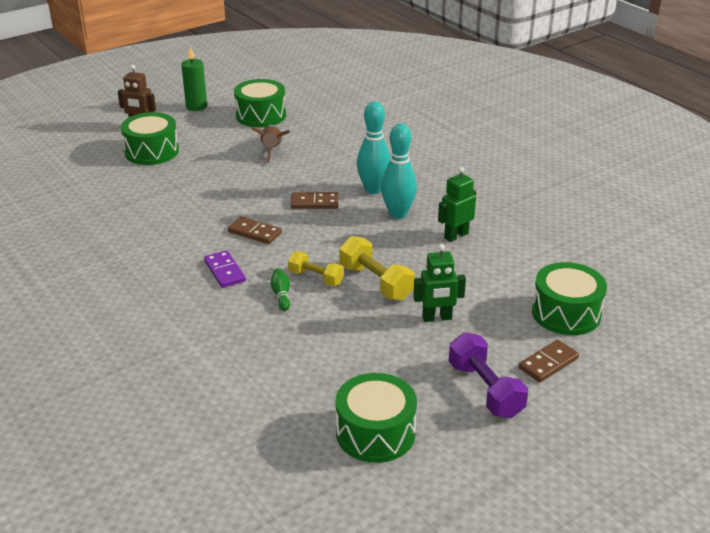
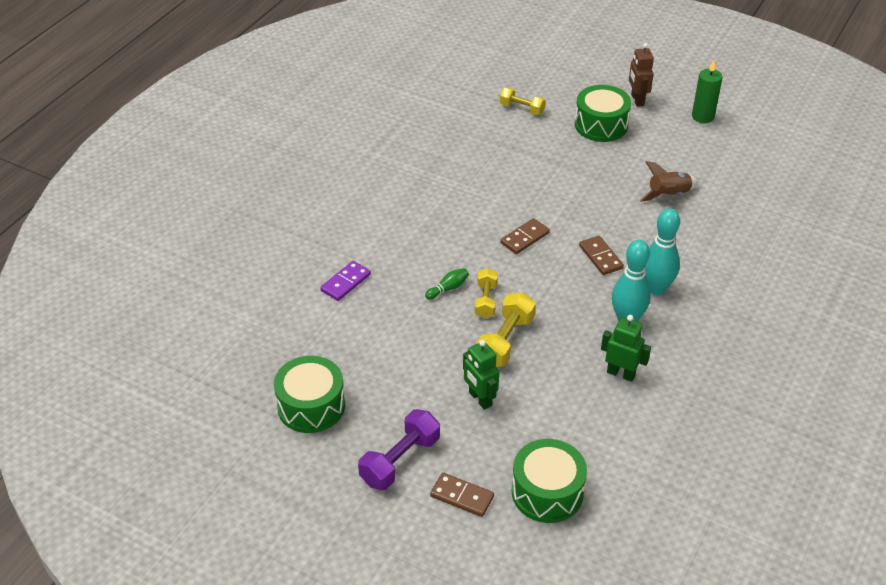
camera: 65 degrees right, 10 degrees up
(80, 182) = (522, 108): none -> yellow dumbbell
(225, 271) = (457, 243): purple domino -> purple domino (346, 283)
(254, 233) = (524, 238): brown domino -> brown domino turned 45 degrees clockwise
(261, 115) = (726, 163): green drum -> none

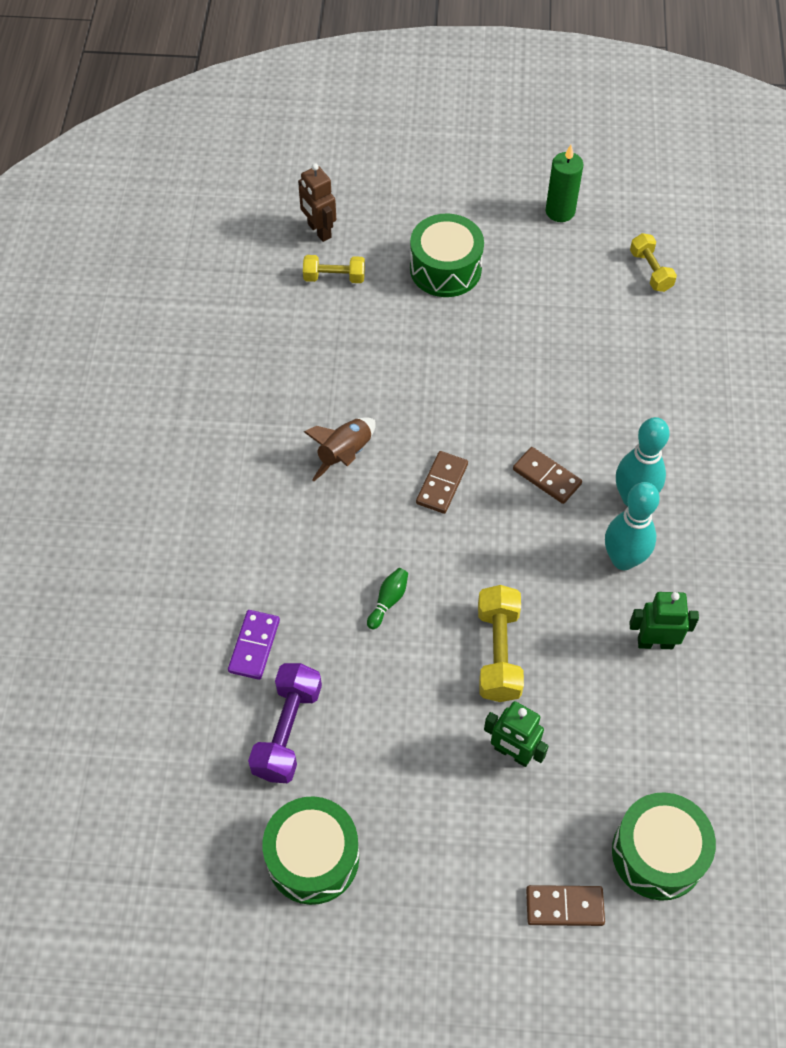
camera: 25 degrees left, 15 degrees up
(400, 460) = (465, 889): purple dumbbell -> purple dumbbell (287, 731)
(485, 300) = (443, 600): yellow dumbbell -> yellow dumbbell (650, 271)
(637, 100) = (469, 213): brown robot -> brown robot (319, 231)
(668, 195) = (579, 349): brown rocket -> brown rocket (345, 454)

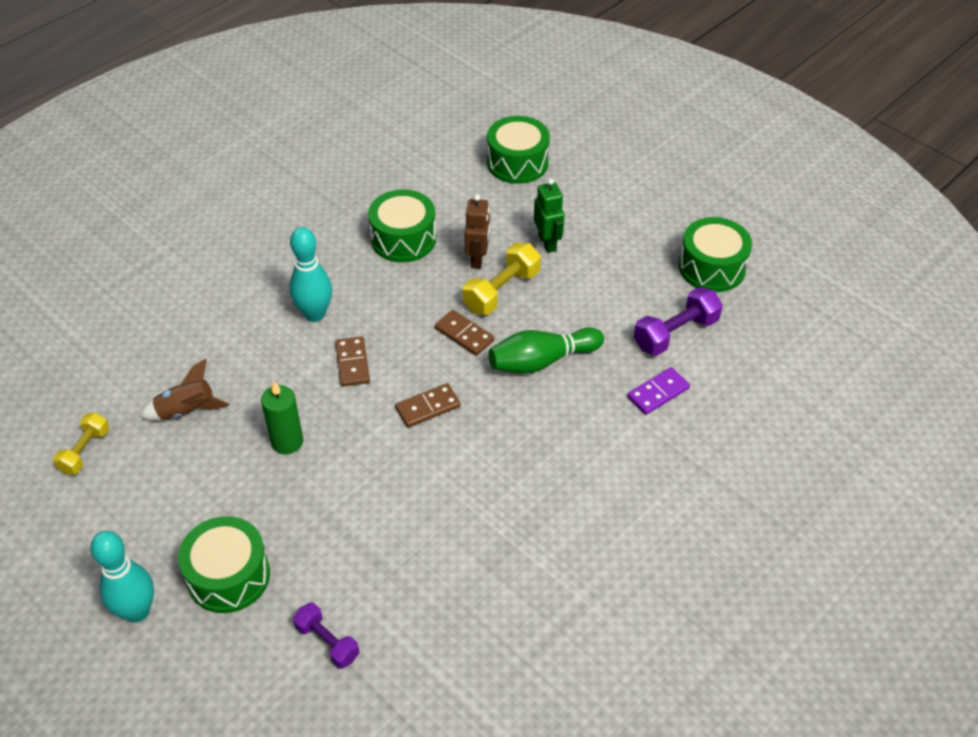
camera: 140 degrees left, 10 degrees down
(319, 231) = (289, 707): brown robot -> brown robot (477, 259)
(334, 277) = (327, 642): yellow dumbbell -> purple dumbbell
(345, 454) = (475, 476): brown rocket -> brown rocket (186, 411)
(388, 601) = (541, 361): green bowling pin -> green bowling pin, size x2.07
(560, 211) = (73, 557): green candle -> green candle (287, 442)
(564, 906) = (589, 173): brown domino -> brown domino (464, 335)
(623, 559) = (366, 287): turquoise bowling pin -> turquoise bowling pin (137, 611)
(655, 642) = (403, 239): green robot -> green drum

